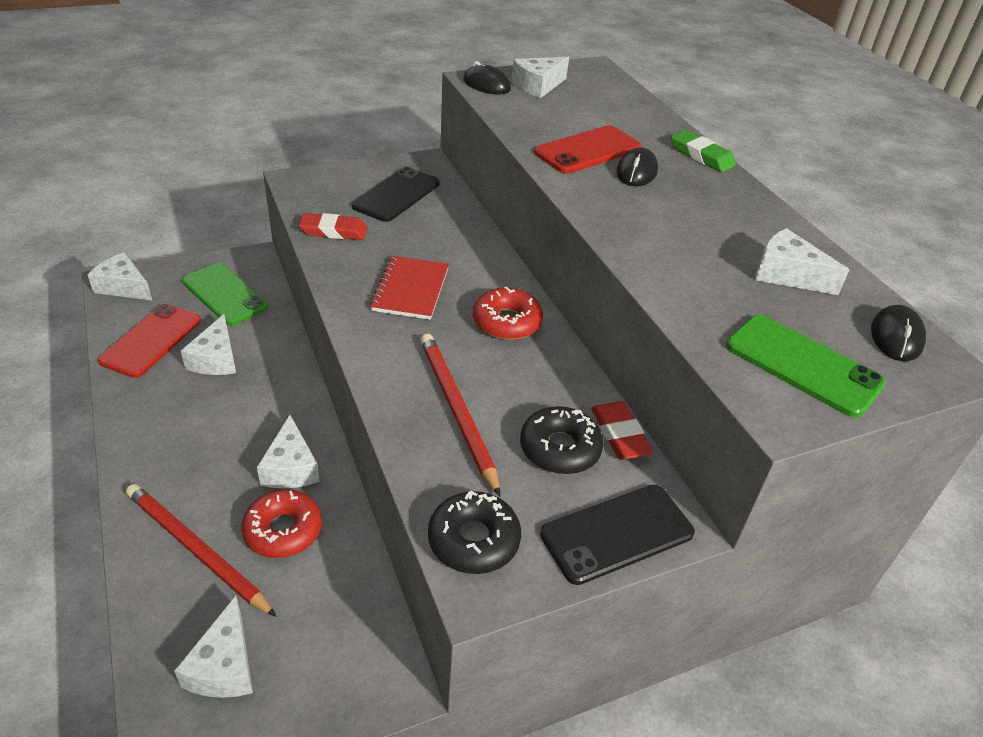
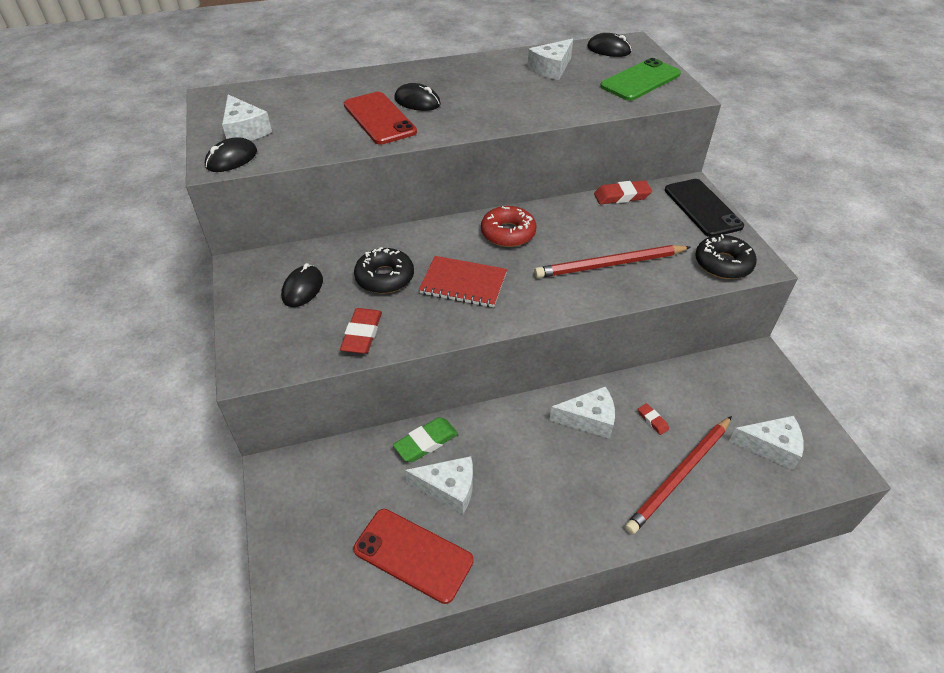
camera: 80 degrees left, 5 degrees up
(123, 287) = (304, 606): white cheese -> none
(224, 294) = (340, 493): green phone -> none
(283, 530) = (652, 420): red donut -> red eraser
(396, 195) = (302, 288): black phone -> black mouse
(560, 448) = (638, 221): black donut -> black donut (385, 277)
(701, 156) = (395, 72): green eraser -> green eraser (426, 442)

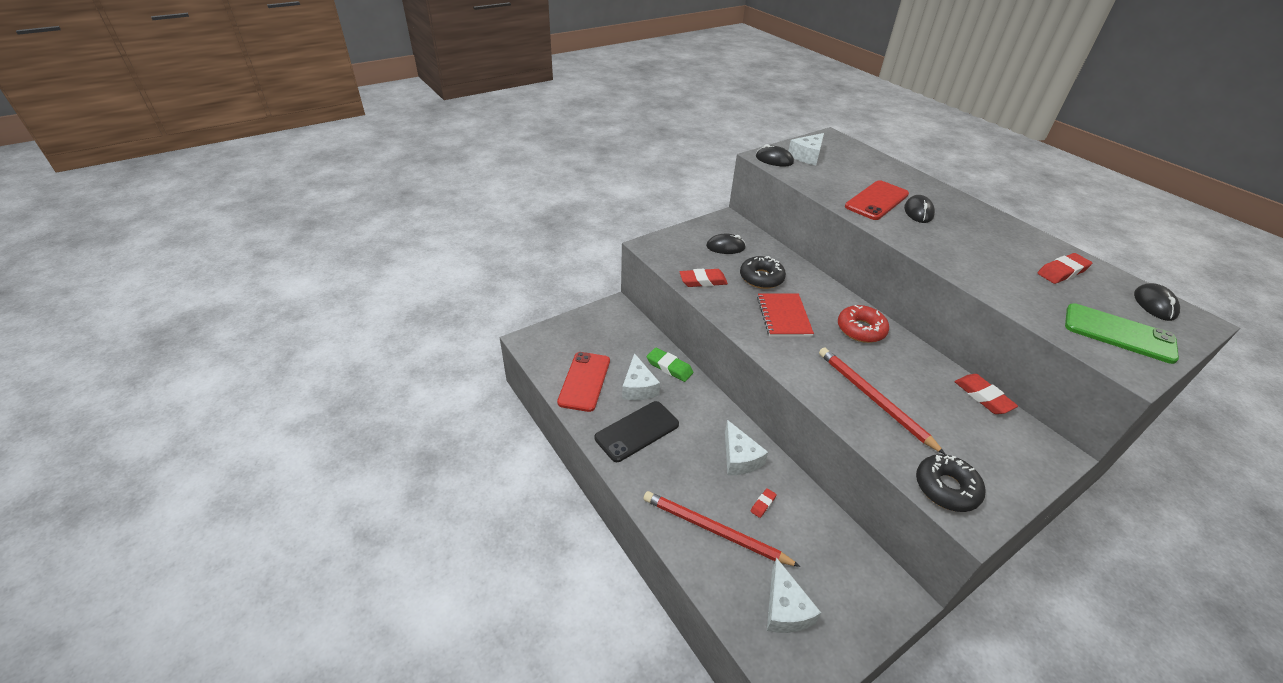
camera: 70 degrees right, 5 degrees down
(551, 68) = (1062, 272): white cheese -> red eraser
(702, 208) = (1027, 465): black phone -> black phone (637, 431)

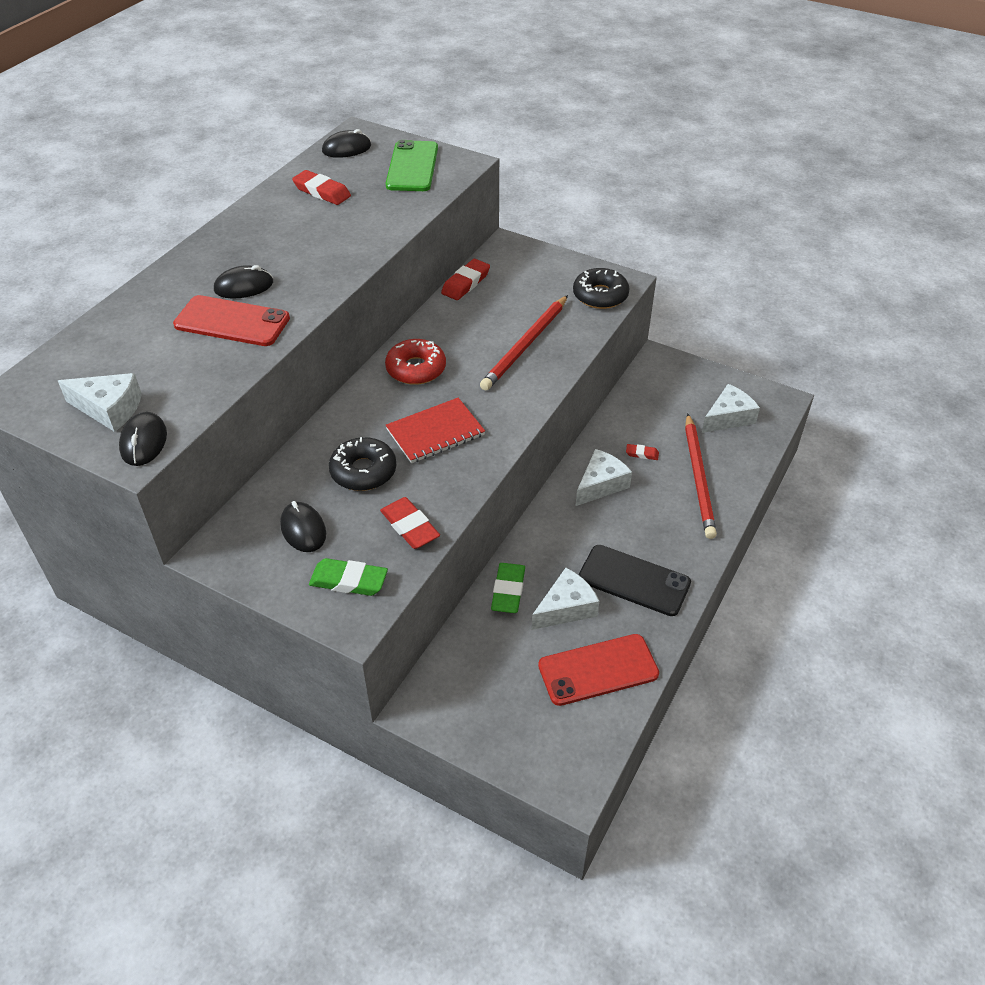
camera: 115 degrees left, 5 degrees up
(677, 251) = (349, 581): none -> green eraser

